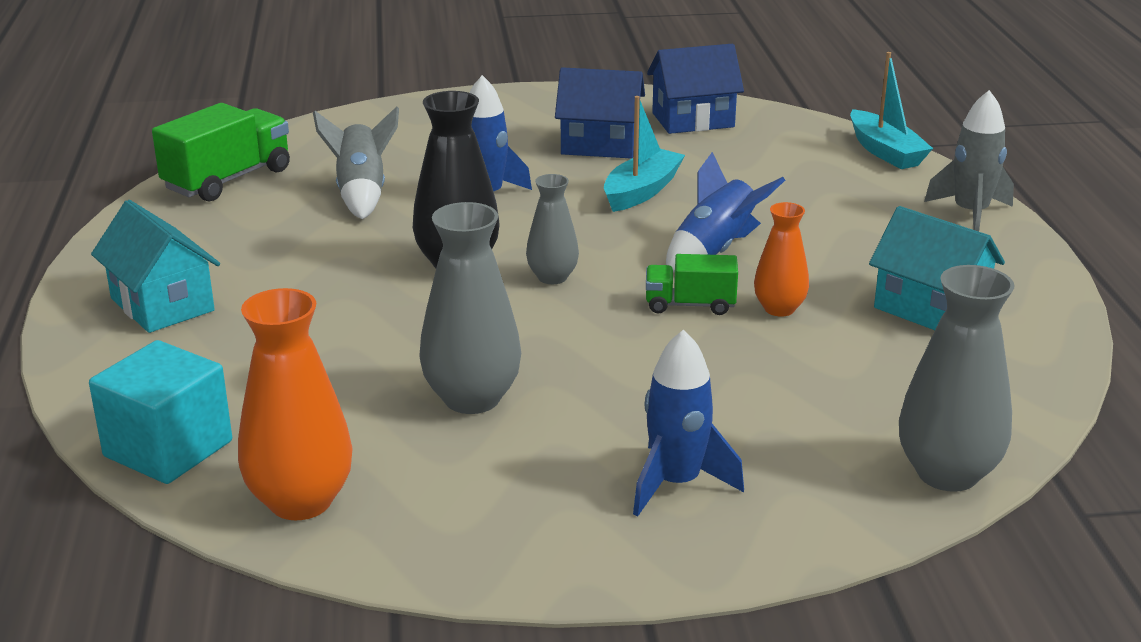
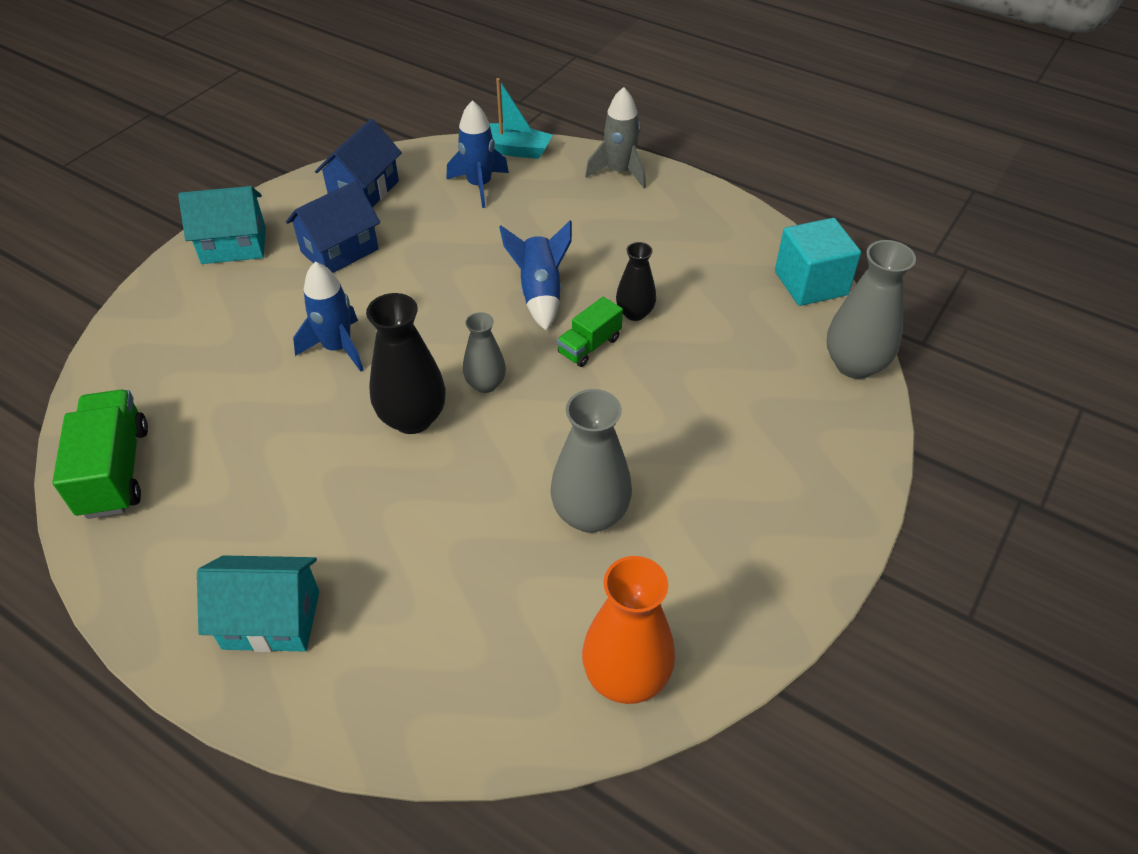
camera: 50 degrees left, 20 degrees up
(168, 449) = (487, 722): turquoise cube -> turquoise cube (811, 283)
(361, 193) = (245, 408): grey rocket -> none
(641, 191) = (427, 274): turquoise boat -> none
(676, 483) = (769, 477): blue rocket -> blue rocket (479, 186)
(779, 309) = (634, 313): orange vase -> black vase
(930, 309) = (698, 258): turquoise house -> turquoise house (234, 245)

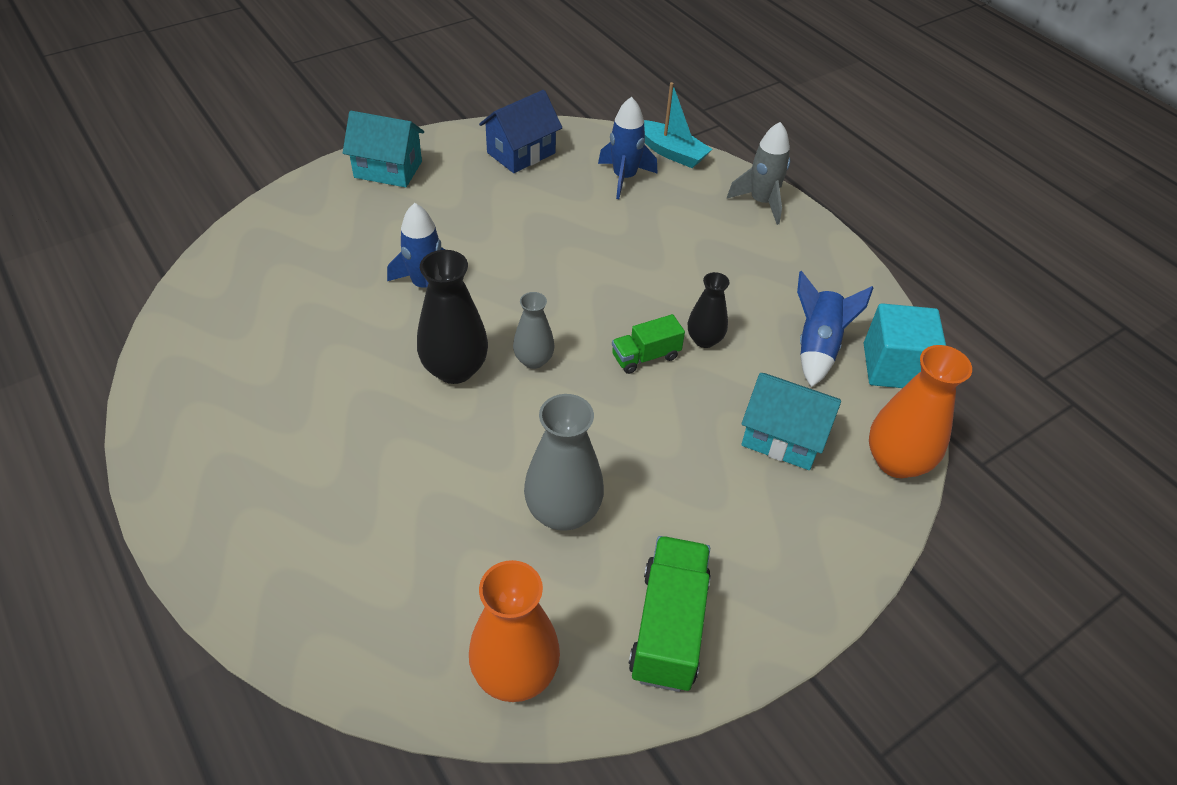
camera: 20 degrees right, 0 degrees up
(115, 471) = (198, 330): green truck -> green truck (669, 627)
(271, 620) = (249, 501): turquoise house -> turquoise house (783, 437)
(339, 250) = (472, 200): blue house -> none
(540, 293) = (626, 293): blue rocket -> blue rocket (817, 347)
(854, 364) = (896, 461): grey vase -> orange vase

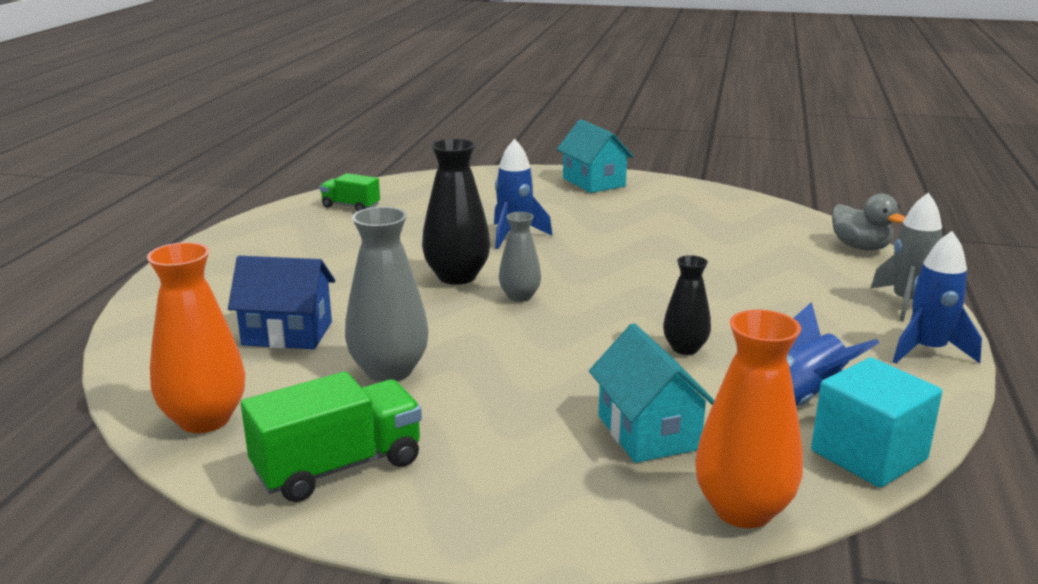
camera: 50 degrees right, 25 degrees down
(521, 153) = (713, 206): blue house -> blue house (287, 333)
(624, 177) = (784, 245): blue rocket -> blue rocket (927, 350)
(645, 356) = (612, 333): green truck -> green truck (351, 206)
(671, 152) = (860, 247): turquoise boat -> grey duck

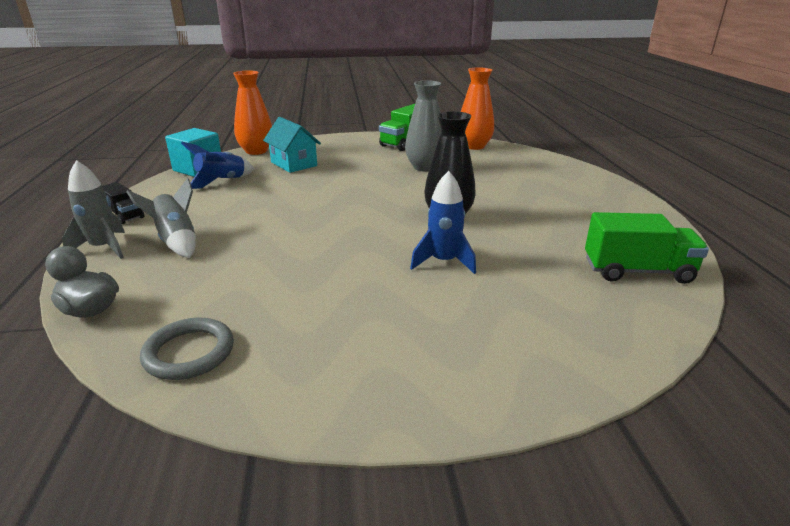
camera: 160 degrees right, 5 degrees up
(287, 333) = (496, 173): blue house -> none
(351, 206) = (637, 271): green truck -> green truck, size x1.68
(519, 296) = (393, 210): grey vase -> none
(594, 182) = (425, 388): turquoise house -> none
(685, 348) = (278, 196): black vase -> none
(754, 213) = (189, 352): none -> grey ring
(816, 298) = (176, 241): none -> grey rocket
(927, 350) = (124, 215): blue rocket -> black truck

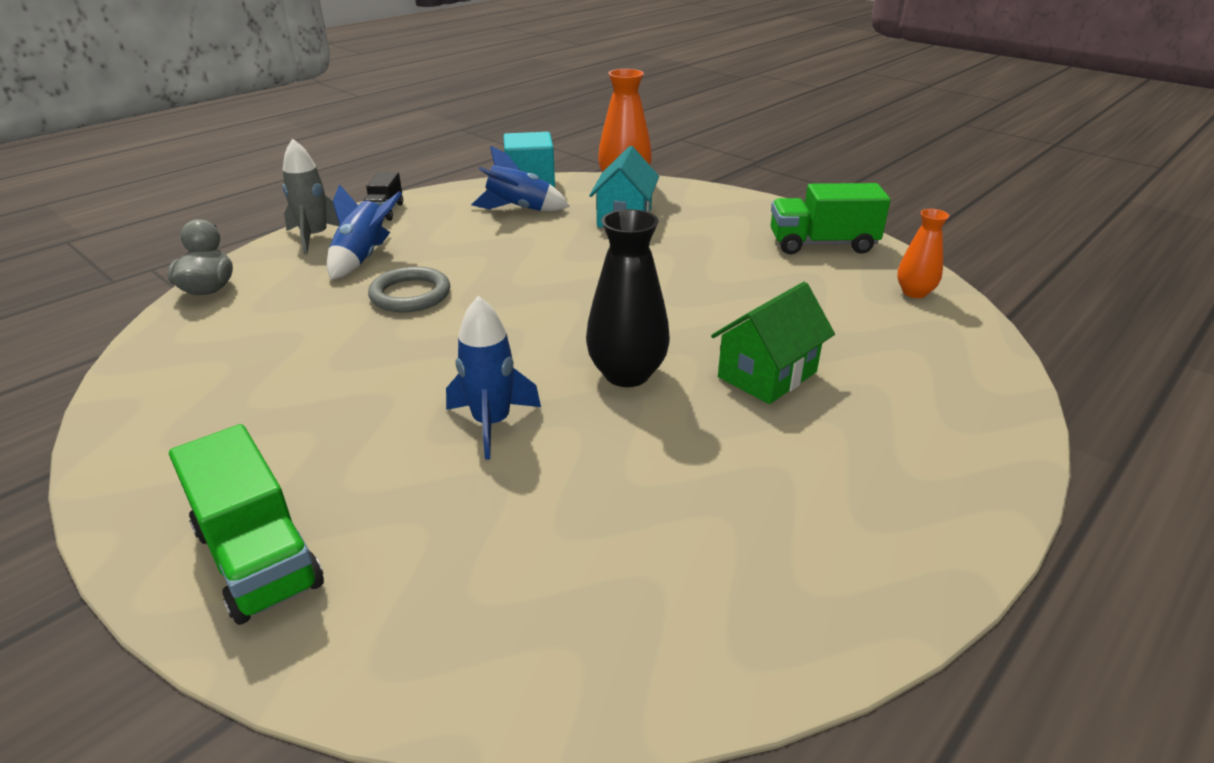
camera: 50 degrees right, 5 degrees up
(176, 241) = (363, 258): grey rocket -> blue rocket
(189, 352) = (175, 365): grey ring -> grey ring (410, 294)
(424, 167) = (760, 292): grey vase -> none
(474, 146) = (914, 292): orange vase -> orange vase, size x0.60
(493, 191) = (767, 374): none -> green house
(637, 271) = (667, 615): green truck -> green truck (258, 558)

